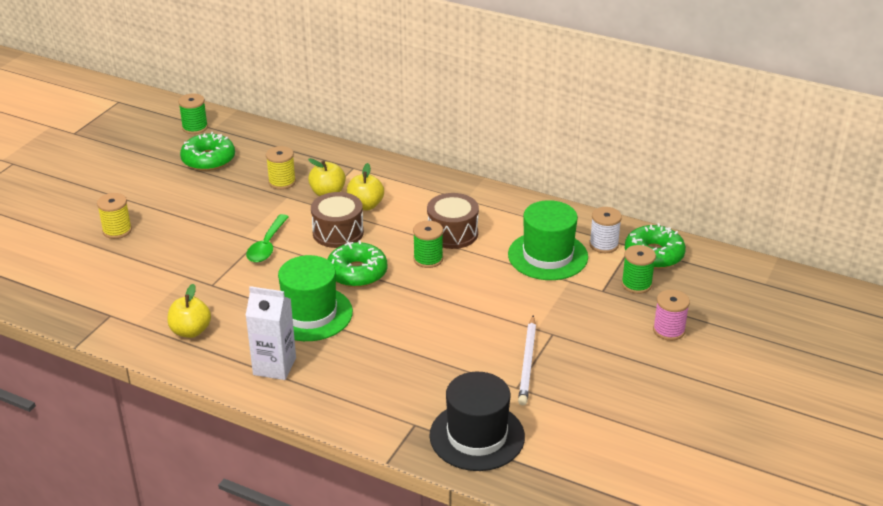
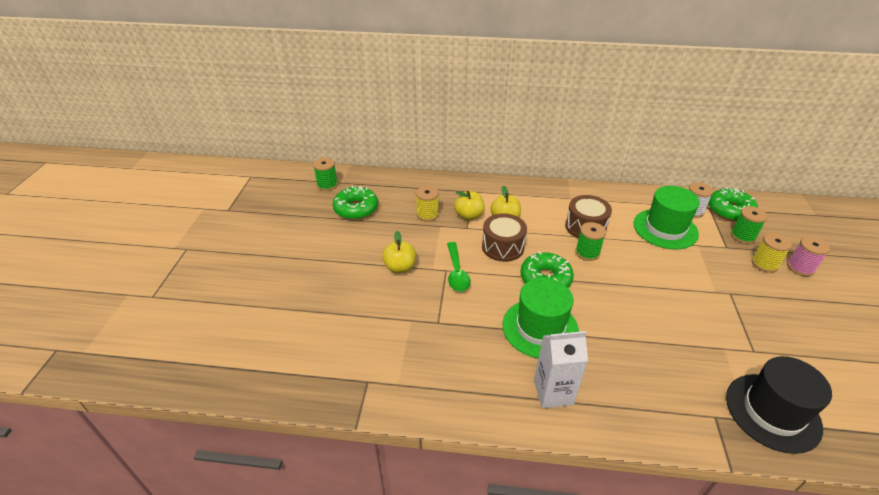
camera: 20 degrees left, 5 degrees up
(117, 230) = (320, 291): yellow spool -> yellow spool (764, 264)
(191, 331) = (453, 377): yellow apple -> yellow apple (400, 267)
(528, 363) = (739, 325): white pencil -> none

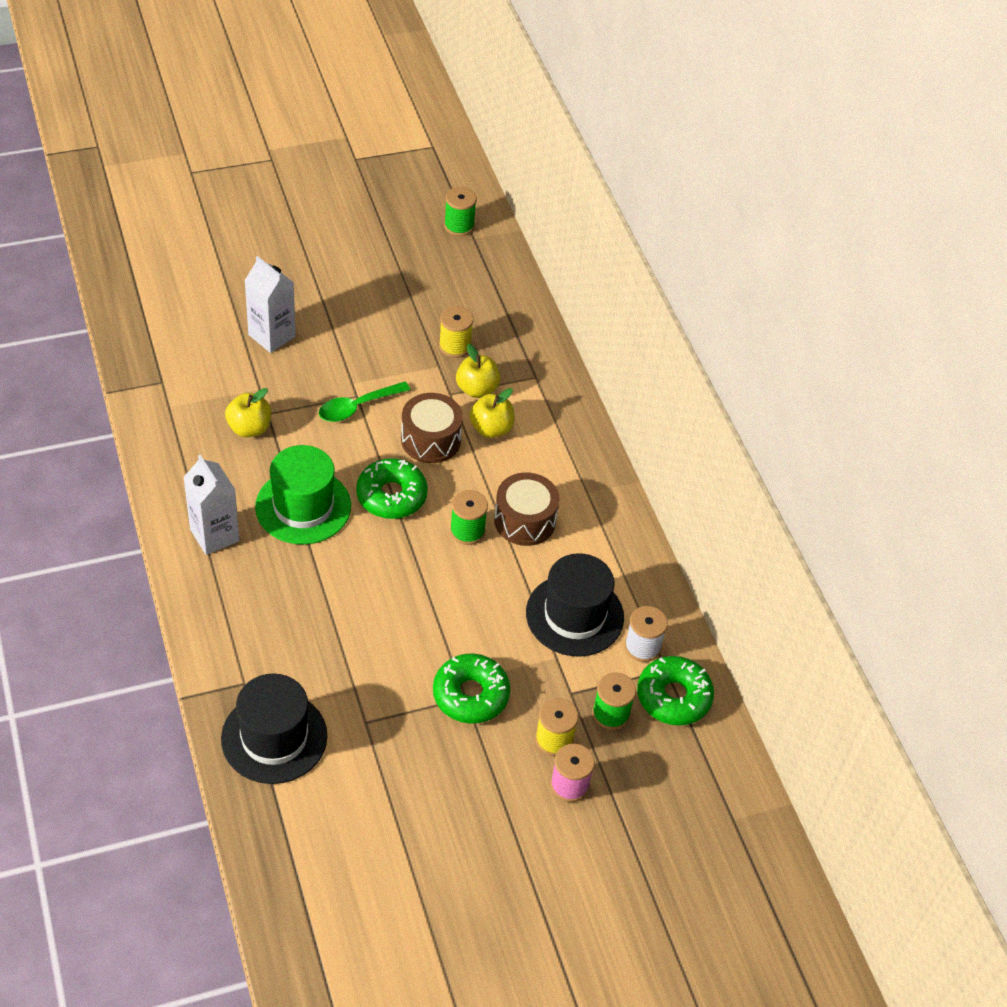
camera: 60 degrees right, 10 degrees up
(356, 209) = (426, 272): green donut -> green donut (470, 695)
(361, 298) = (272, 336): none -> white carton
(400, 267) = (338, 352): yellow apple -> yellow apple (249, 428)
(665, 229) = (574, 615): green hat -> black hat

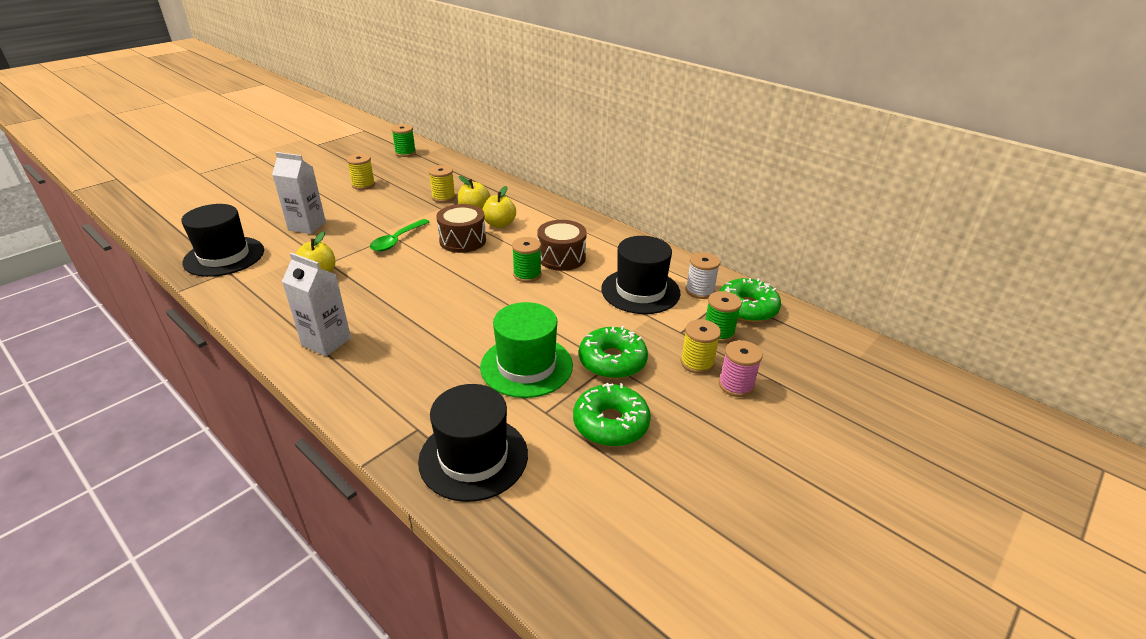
camera: 25 degrees left, 15 degrees down
(166, 354) = (224, 256): none -> black hat
(303, 506) = (392, 301): green hat -> green hat (526, 366)
(371, 278) = (363, 185): none -> yellow spool
(391, 496) = (457, 275): green donut -> green donut (610, 423)

